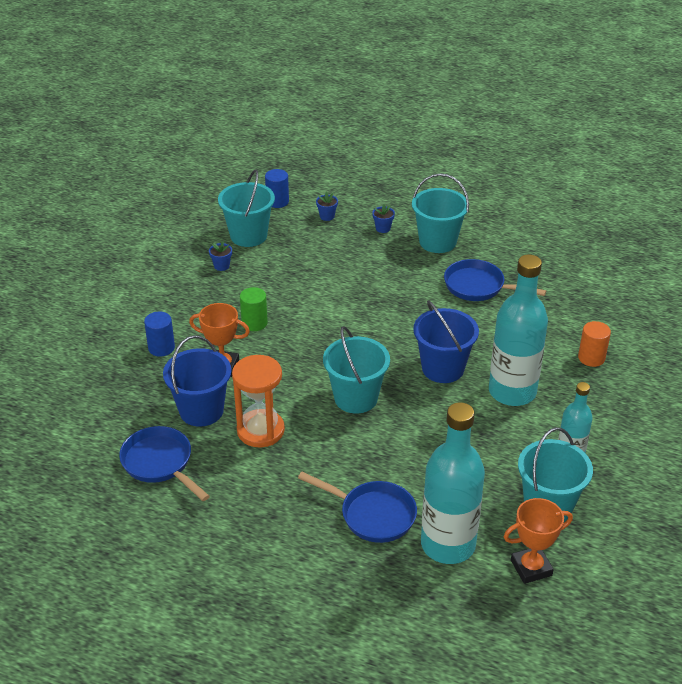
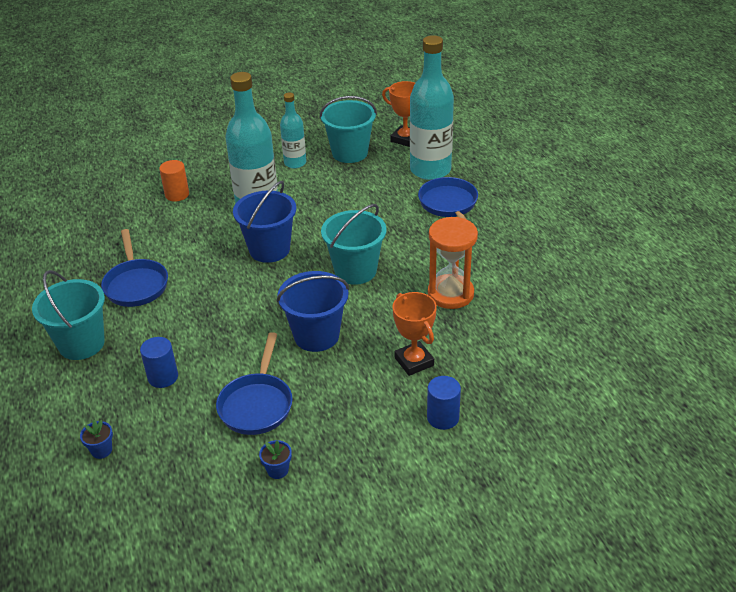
camera: 130 degrees left, 0 degrees up
(160, 463) = (550, 320): blue pan -> blue pan (257, 404)
(201, 410) = (475, 337): blue bucket -> blue bucket (316, 335)
(248, 236) = (200, 489): turquoise bucket -> none
(254, 323) = (337, 382): green cylinder -> none
(277, 201) = (105, 515): blue cylinder -> blue cylinder (163, 377)
(383, 228) = (89, 393): blue flower pot -> none

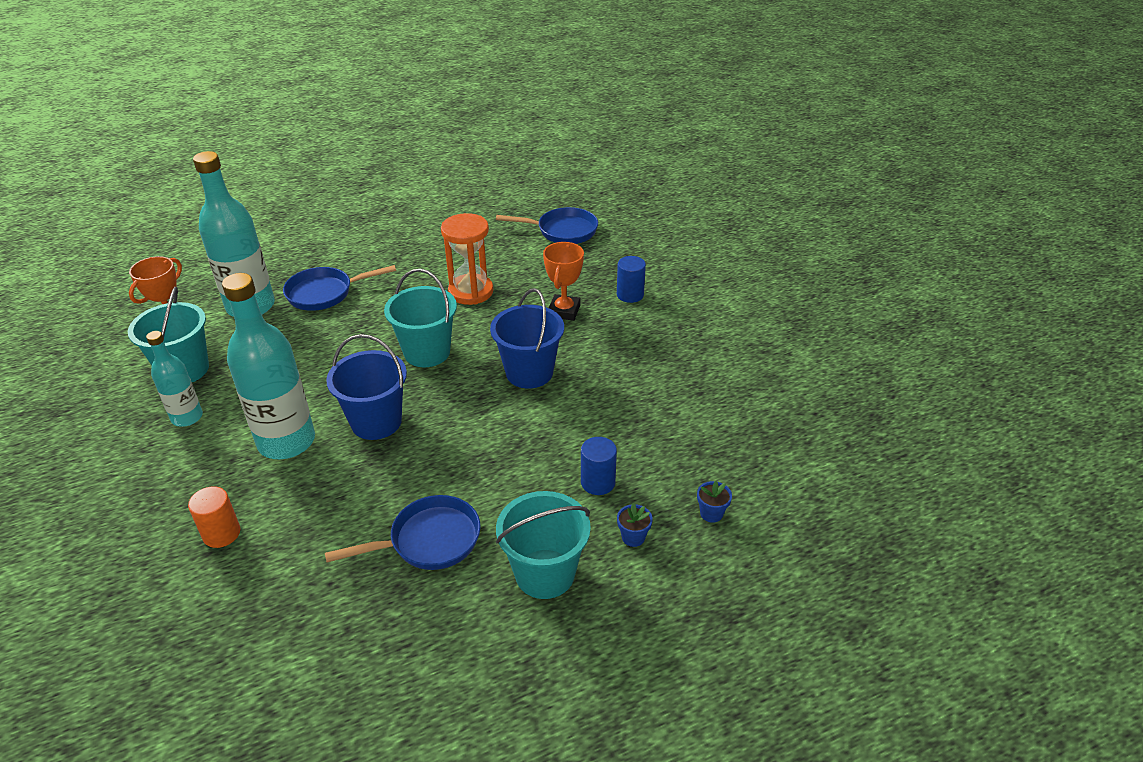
camera: 95 degrees left, 0 degrees up
(257, 404) = (629, 404): blue pan -> blue pan (563, 231)
(277, 470) = (707, 382): blue flower pot -> blue flower pot (633, 537)
(414, 361) = (564, 311): orange trophy -> orange trophy turned 45 degrees counterclockwise

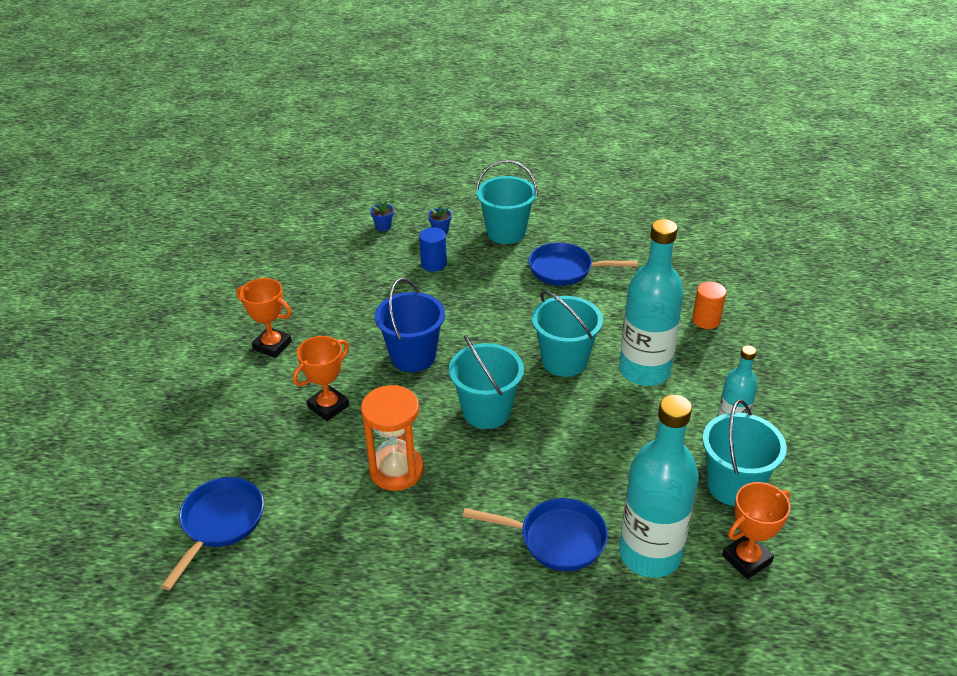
camera: 150 degrees left, 0 degrees up
(376, 422) = (564, 361): blue bucket -> turquoise bucket
(563, 231) = (220, 523): blue pan -> blue pan turned 75 degrees clockwise
(630, 295) = (251, 399): blue cylinder -> none
(665, 336) = (272, 345): none -> orange trophy

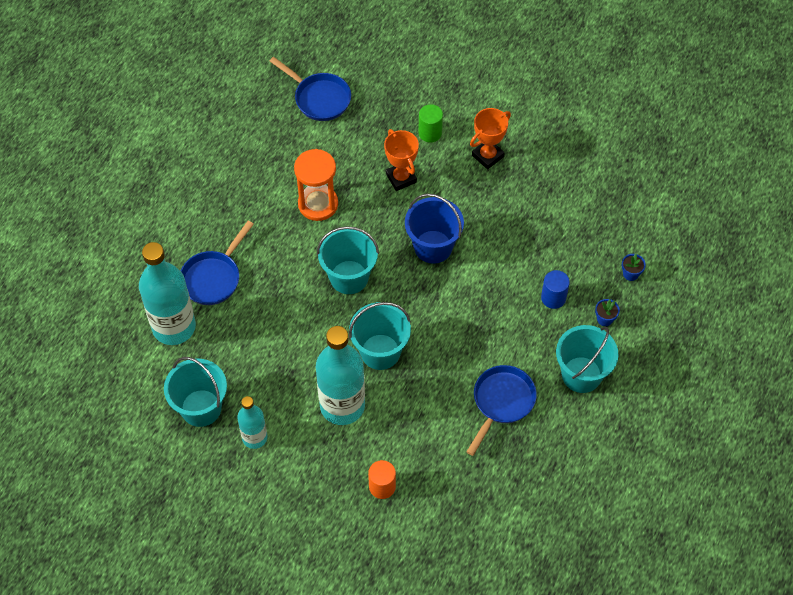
camera: 110 degrees right, 20 degrees up
(252, 399) = (430, 133): none -> green cylinder
(746, 559) = (140, 382): orange trophy -> none

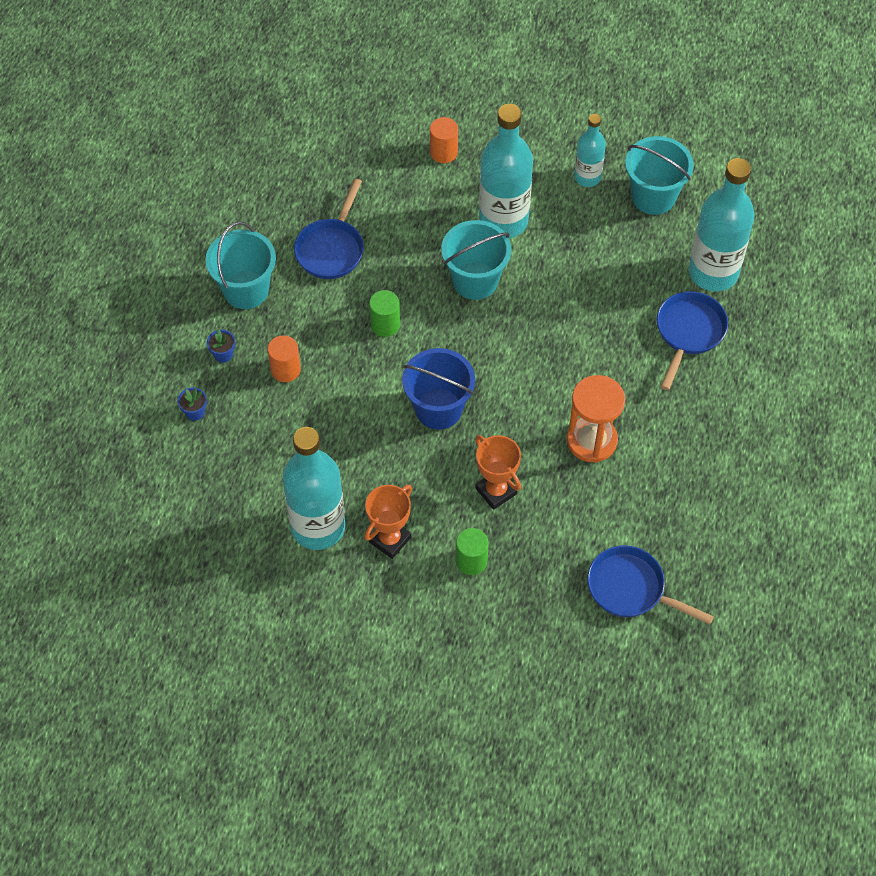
camera: 170 degrees right, 0 degrees up
(349, 277) = (530, 357): turquoise bucket -> none
(464, 324) = (385, 324): none -> green cylinder
(540, 172) = (318, 527): none -> turquoise bottle
(553, 298) = (285, 369): blue cylinder -> orange cylinder

